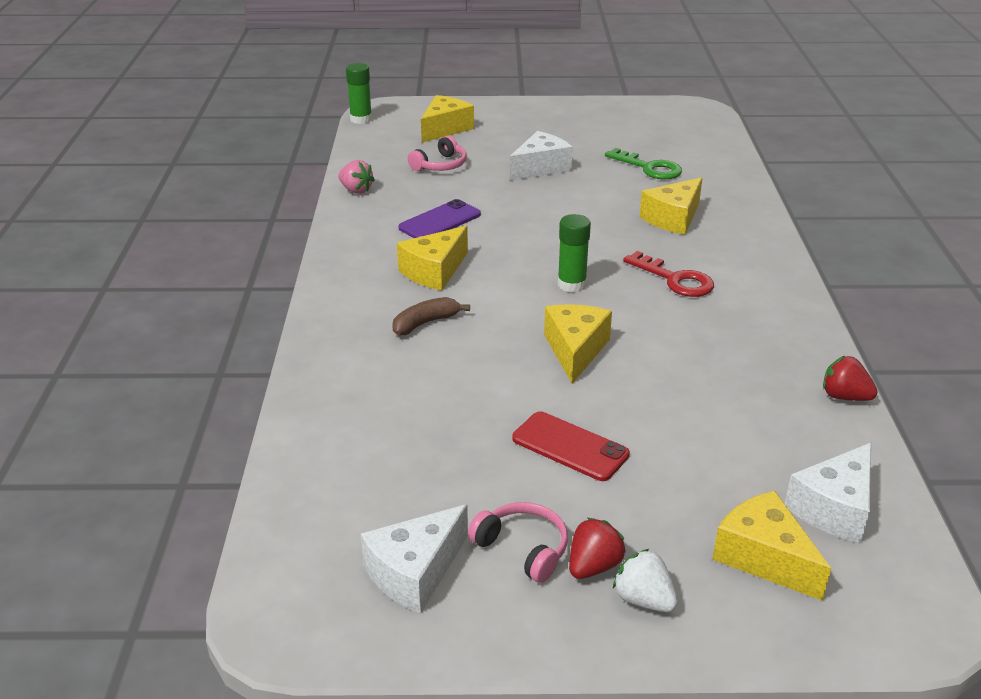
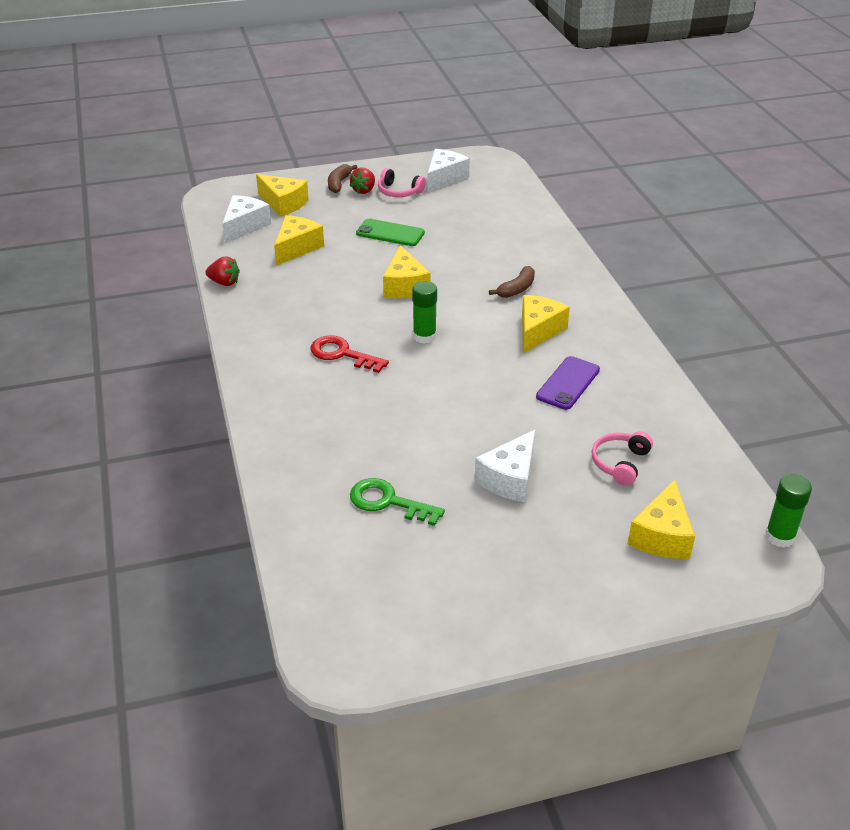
camera: 165 degrees right, 5 degrees up
(356, 190) = (675, 409): pink strawberry -> none
(570, 447) = (390, 233): red phone -> green phone
(643, 599) = (339, 183): white strawberry -> brown banana
(673, 218) = (351, 424): yellow cheese -> yellow cheese (297, 248)

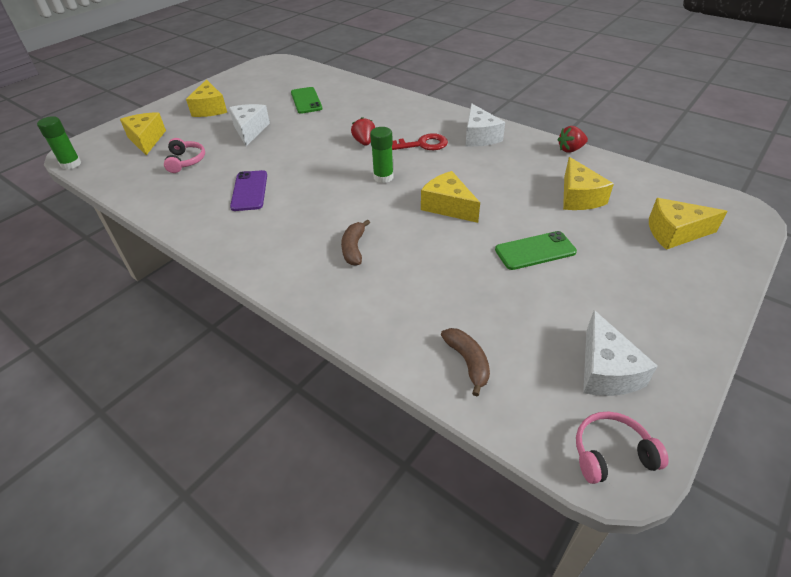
camera: 145 degrees right, 5 degrees up
(244, 226) = (651, 194): white cheese -> white cheese (479, 136)
(339, 183) = (684, 288): brown banana -> brown banana (468, 362)
(364, 190) = (646, 293): red strawberry -> red strawberry (364, 142)
(388, 502) = (306, 101): green key -> green phone
(399, 191) = (613, 313): pink headphones -> pink headphones (611, 454)
(538, 331) = (302, 219): yellow cheese -> yellow cheese (210, 109)

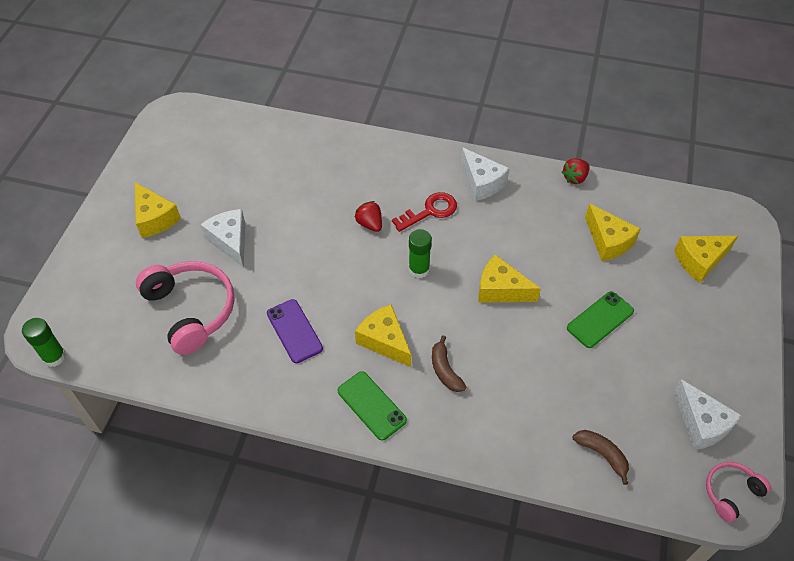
camera: 25 degrees left, 10 degrees up
(146, 140) = (116, 291): yellow cheese -> yellow cheese (384, 341)
(186, 161) = (191, 310): pink headphones -> pink headphones, size x1.90
(306, 101) = (262, 174): green phone -> green phone (371, 405)

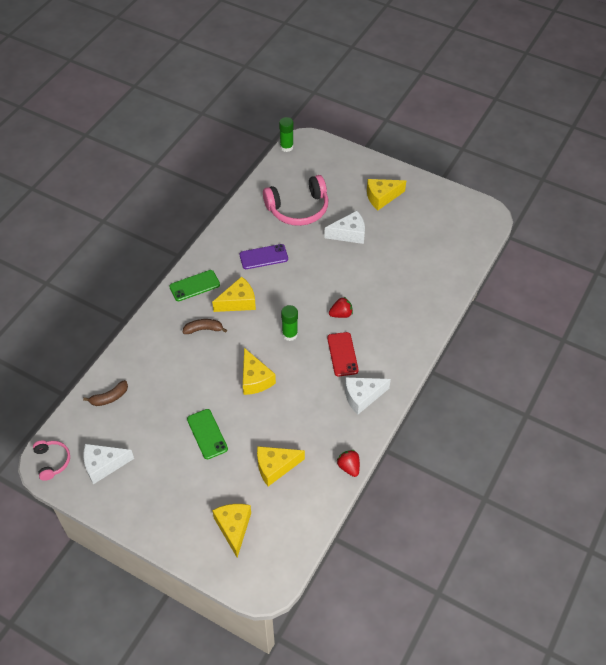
camera: 105 degrees right, 0 degrees up
(430, 211) = (342, 354): red key -> red phone
(500, 290) = (255, 379): yellow cheese -> yellow cheese turned 120 degrees clockwise

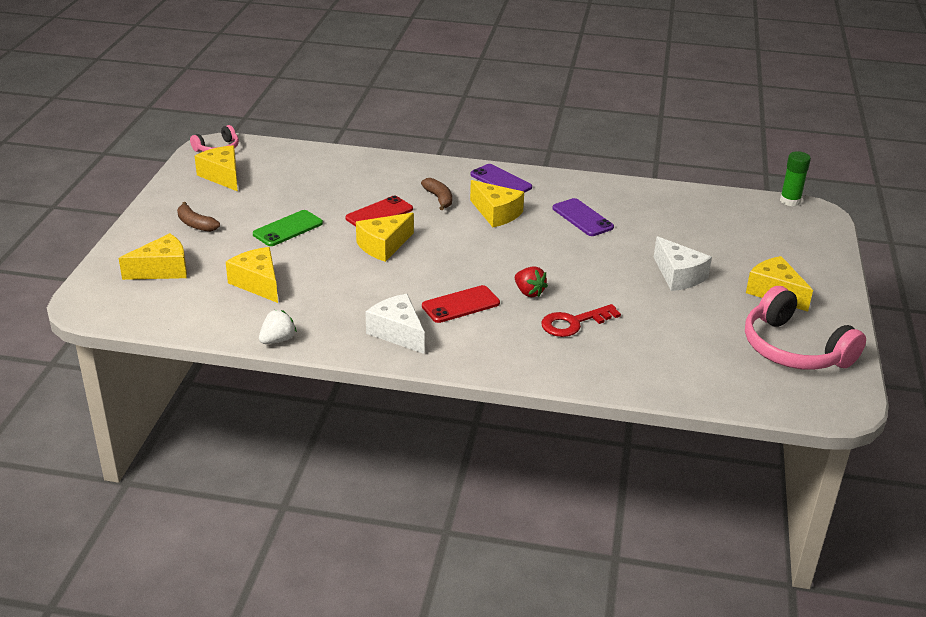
camera: 70 degrees right, 20 degrees down
(103, 465) = (222, 176): white cheese -> yellow cheese
(109, 397) = (311, 162): brown banana -> brown banana (195, 224)
(194, 286) = (501, 181): green phone -> purple phone
(209, 371) = (379, 214): none -> red phone
(290, 334) = (469, 258): green glue stick -> none
(298, 208) = (687, 228): pink headphones -> pink headphones (794, 349)
(349, 467) = (278, 340): red strawberry -> white strawberry
(381, 302) = (573, 323): none -> red key

